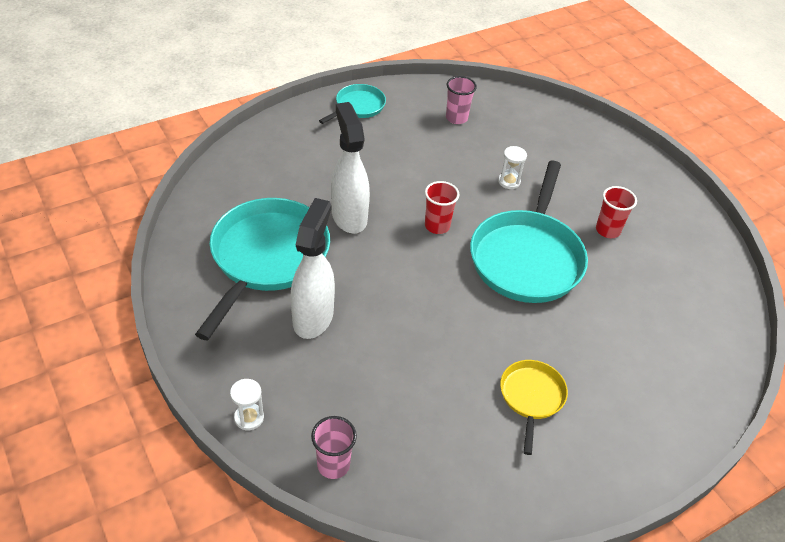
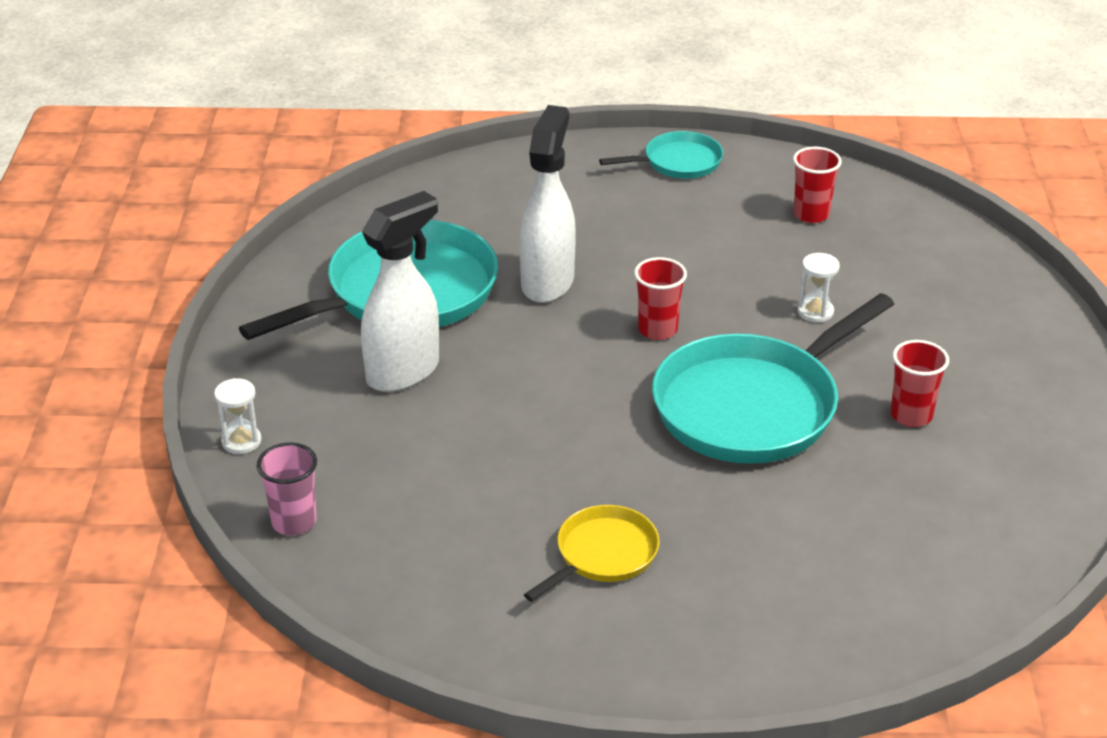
camera: 35 degrees right, 10 degrees down
(456, 118) = (811, 214): pink cup -> red cup

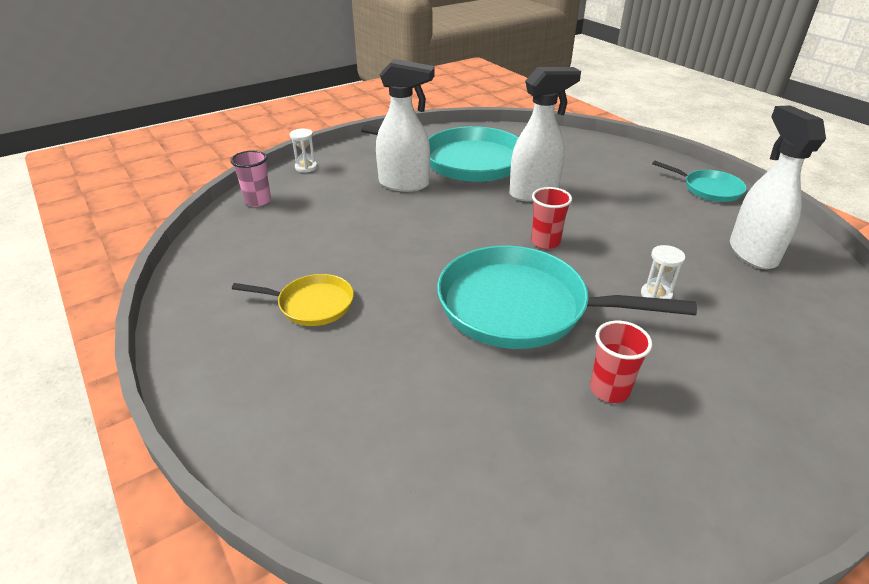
camera: 55 degrees right, 0 degrees up
(811, 214) = (752, 253): red cup -> white spray bottle

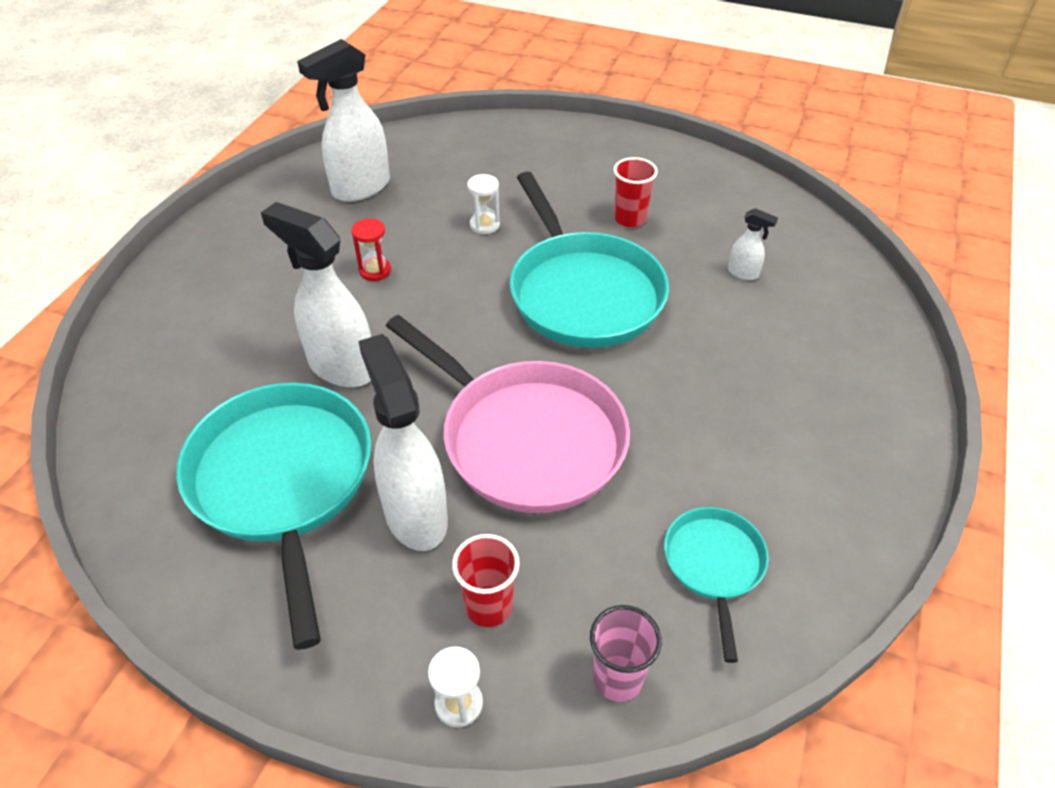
camera: 125 degrees left, 10 degrees up
(312, 304) = (735, 436): yellow pan -> none
(411, 228) = (526, 438): none -> pink pan
(458, 423) = (743, 273): none -> white spray bottle
(545, 242) = (455, 316): red cup -> red cup (488, 606)
(625, 228) = (375, 270): none -> red hourglass
(709, 189) = (227, 235): turquoise pan -> turquoise pan (714, 565)

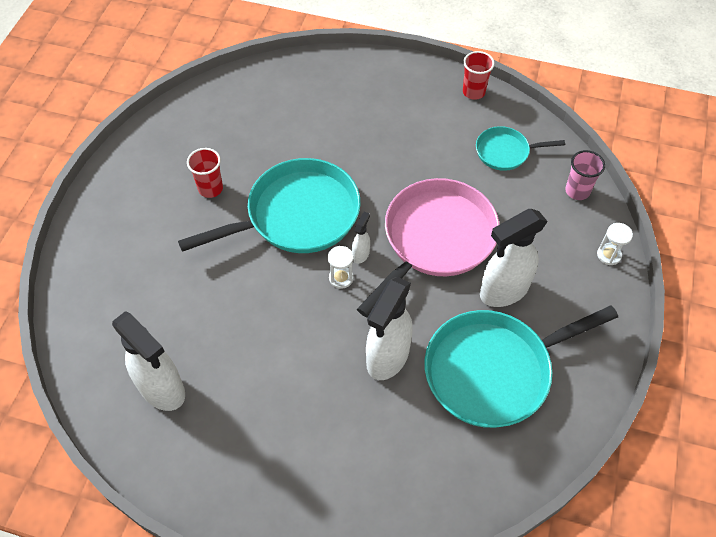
camera: 95 degrees left, 10 degrees up
(375, 270) = (278, 355): red hourglass -> none
(484, 225) = (218, 284): white hourglass -> white hourglass (341, 278)
(488, 606) = (553, 247): red cup -> red cup (473, 92)
(743, 273) = (272, 126): white spray bottle -> white spray bottle (361, 254)

